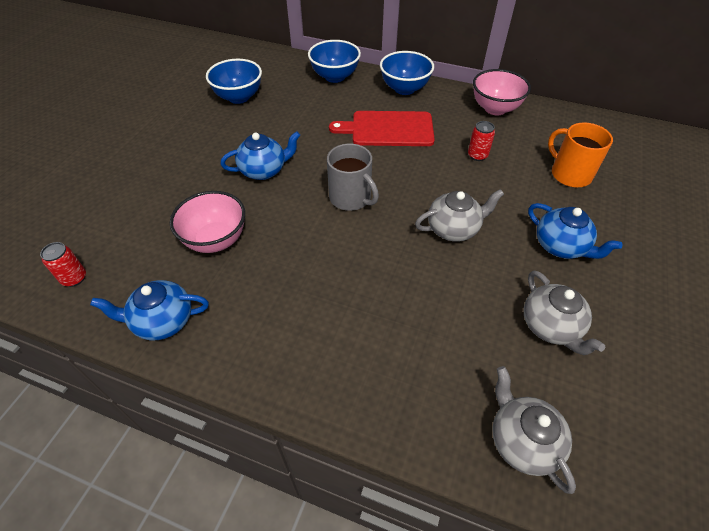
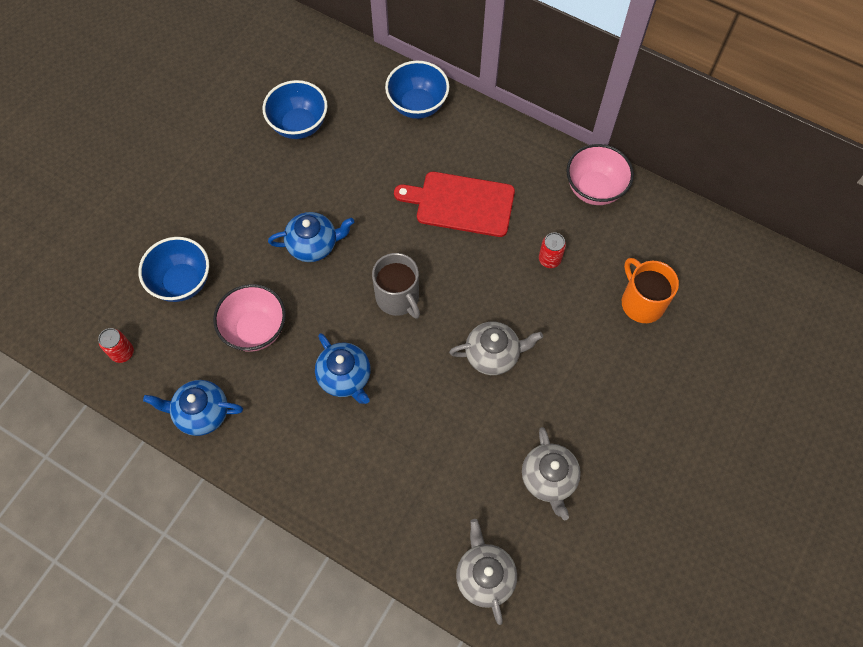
camera: 10 degrees right, 15 degrees up
(404, 89) = (496, 139): blue bowl -> blue bowl (182, 282)
(561, 246) = (594, 393): blue teapot -> blue teapot (345, 377)

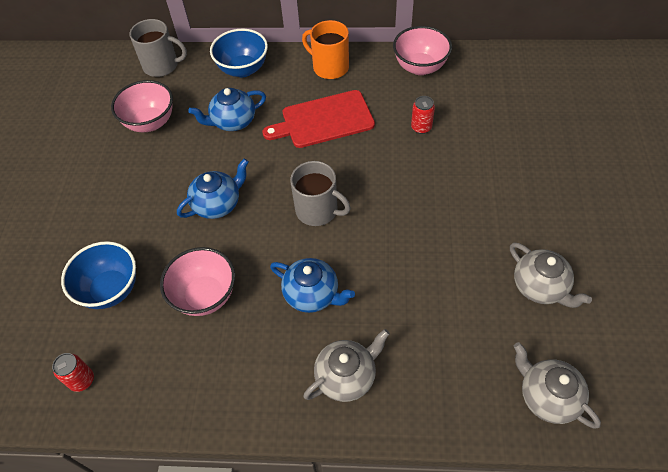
camera: 25 degrees left, 10 degrees down
(201, 413) = (194, 394): blue teapot -> blue teapot (233, 121)
(299, 125) = (150, 122): blue bowl -> pink bowl
(342, 63) = (161, 66): none -> grey mug
(493, 354) = (426, 215): grey teapot -> grey teapot (346, 376)
(642, 302) = (512, 125): orange mug -> orange mug (330, 67)

